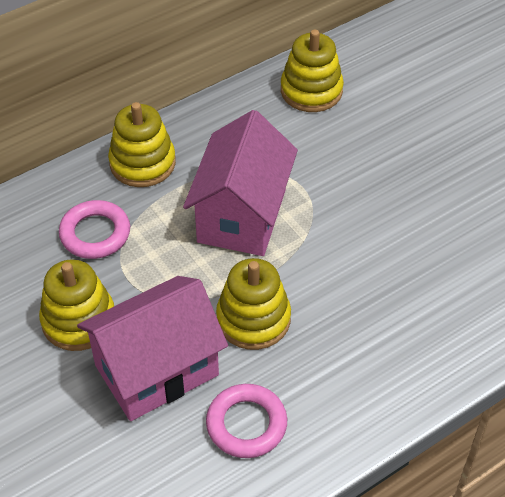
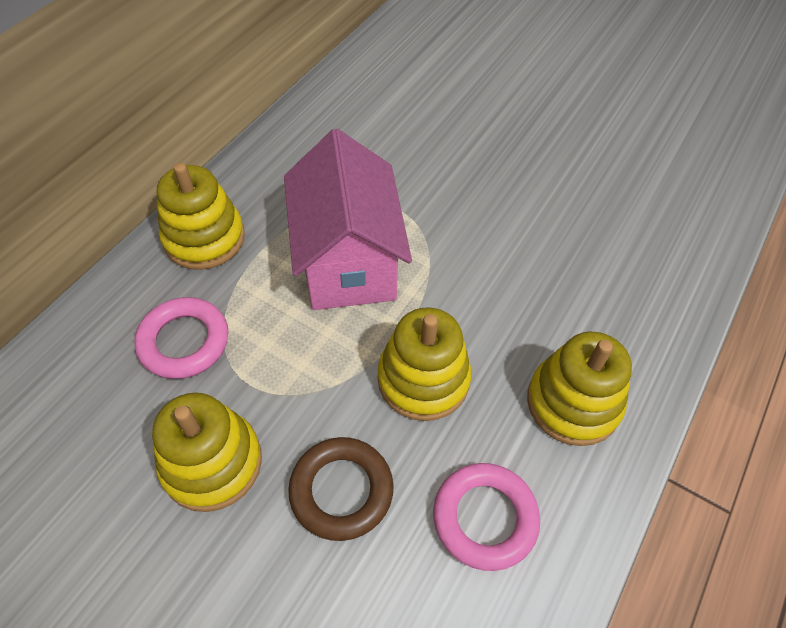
camera: 25 degrees left, 5 degrees up
(156, 370) = (341, 490): pink house -> brown ring
(311, 91) = (352, 107): yellow stacking toy -> yellow stacking toy (573, 402)

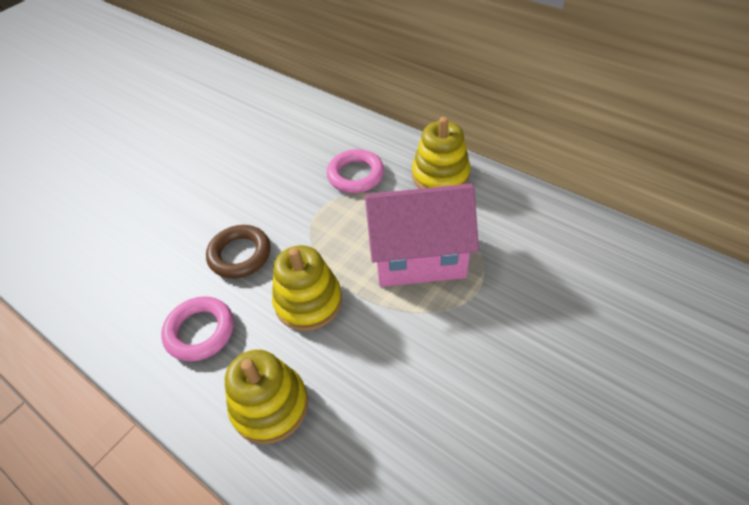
camera: 100 degrees right, 5 degrees down
(212, 463) = (272, 195): yellow stacking toy -> none

